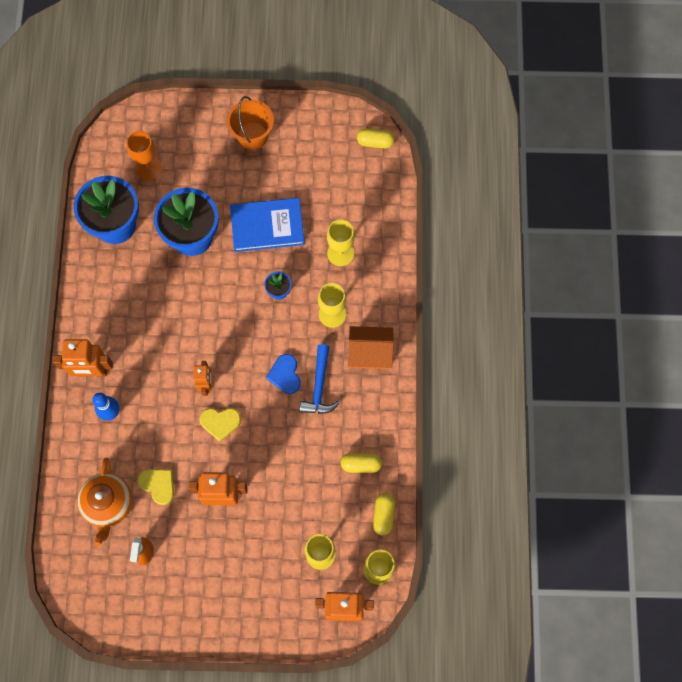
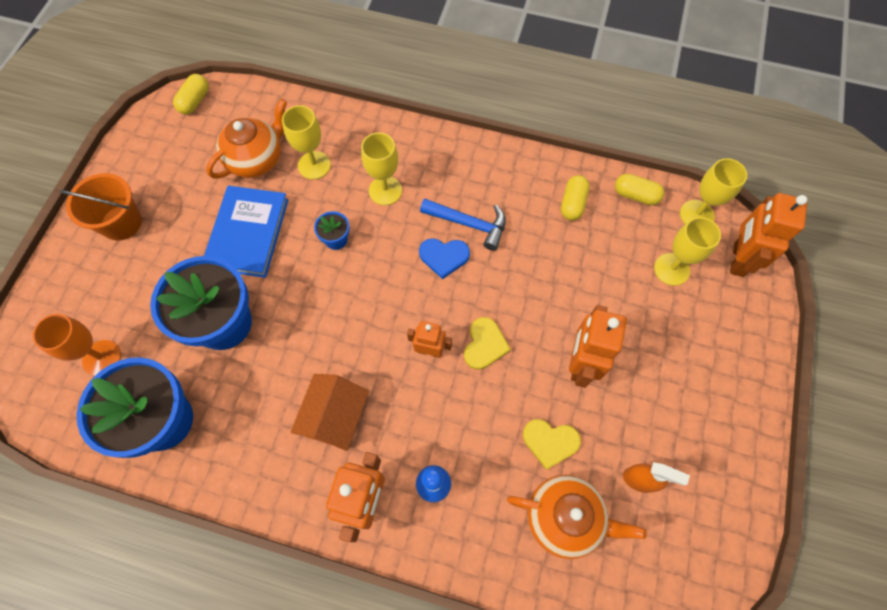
camera: 75 degrees left, 5 degrees down
(158, 485) = (550, 442): yellow heart -> yellow heart turned 135 degrees counterclockwise
(333, 209) = (257, 160): none -> orange teapot
(370, 352) = (443, 164): orange house -> orange house (335, 417)

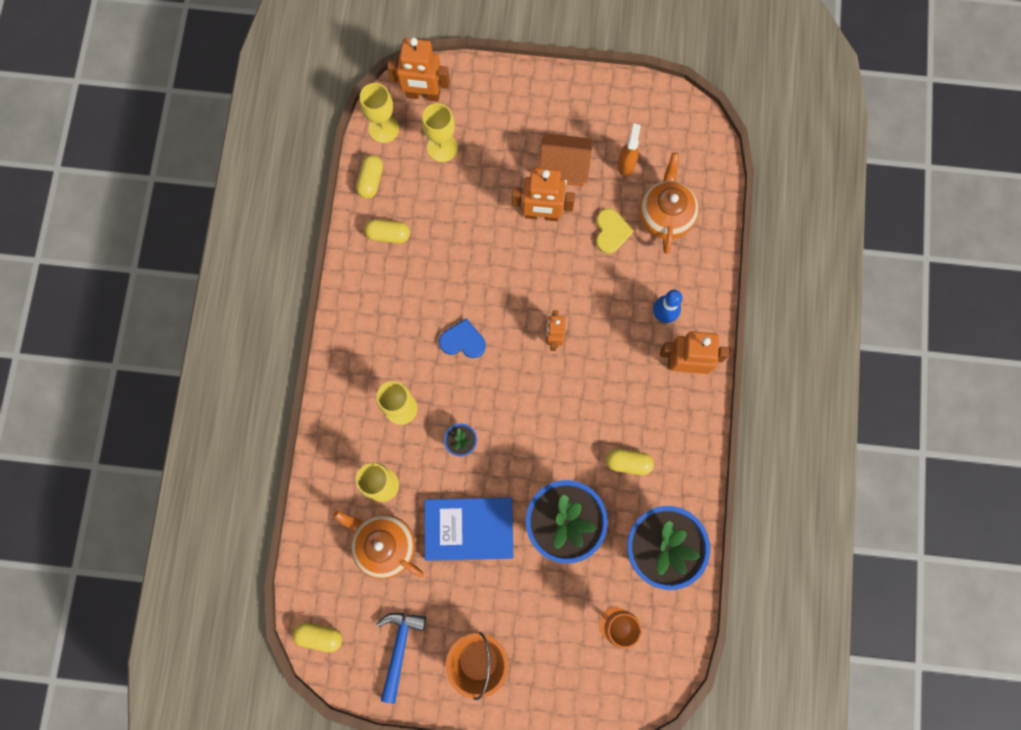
camera: 100 degrees left, 10 degrees up
(267, 406) = (628, 463): none -> yellow capsule
(335, 417) = (626, 403): orange house -> orange house (564, 167)
(444, 257) = (463, 341): blue heart -> blue heart turned 75 degrees counterclockwise
(469, 224) = (425, 324): blue hammer -> blue hammer (399, 648)
(484, 345) = (540, 293): yellow heart -> none

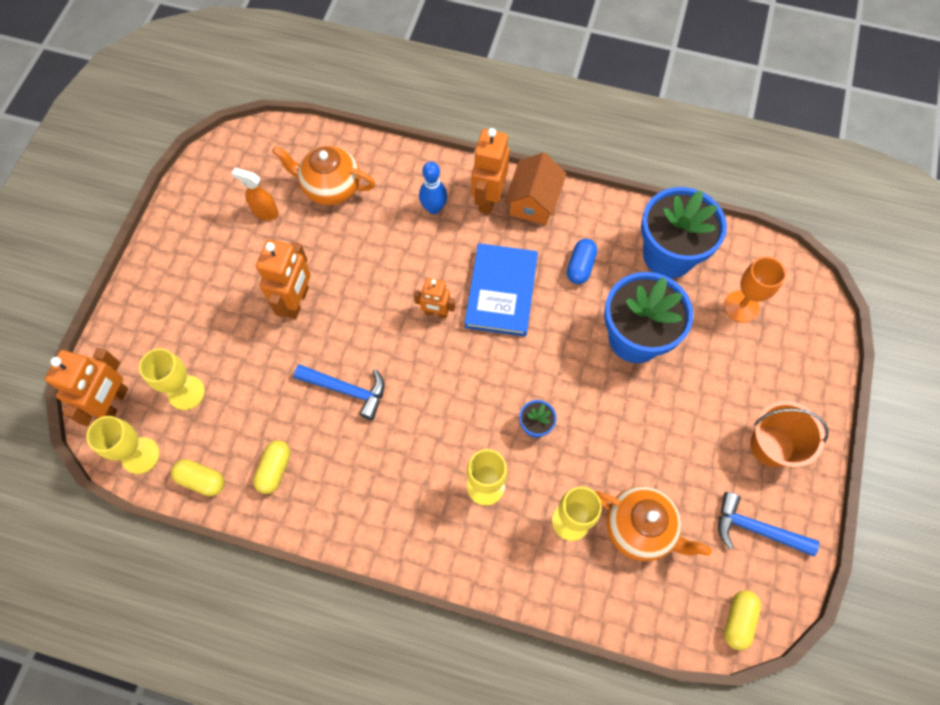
camera: 80 degrees left, 10 degrees down
(384, 545) = (640, 528): orange teapot -> orange teapot turned 105 degrees counterclockwise
(463, 341) = (420, 406): blue heart -> none
(466, 276) = (347, 390): none -> blue hammer
(469, 529) = (631, 433): blue book -> blue book (501, 292)
(564, 167) = (250, 271): orange house -> orange house (533, 201)
(611, 232) = (334, 239): yellow heart -> none
(628, 463) = (580, 266): yellow capsule -> blue capsule

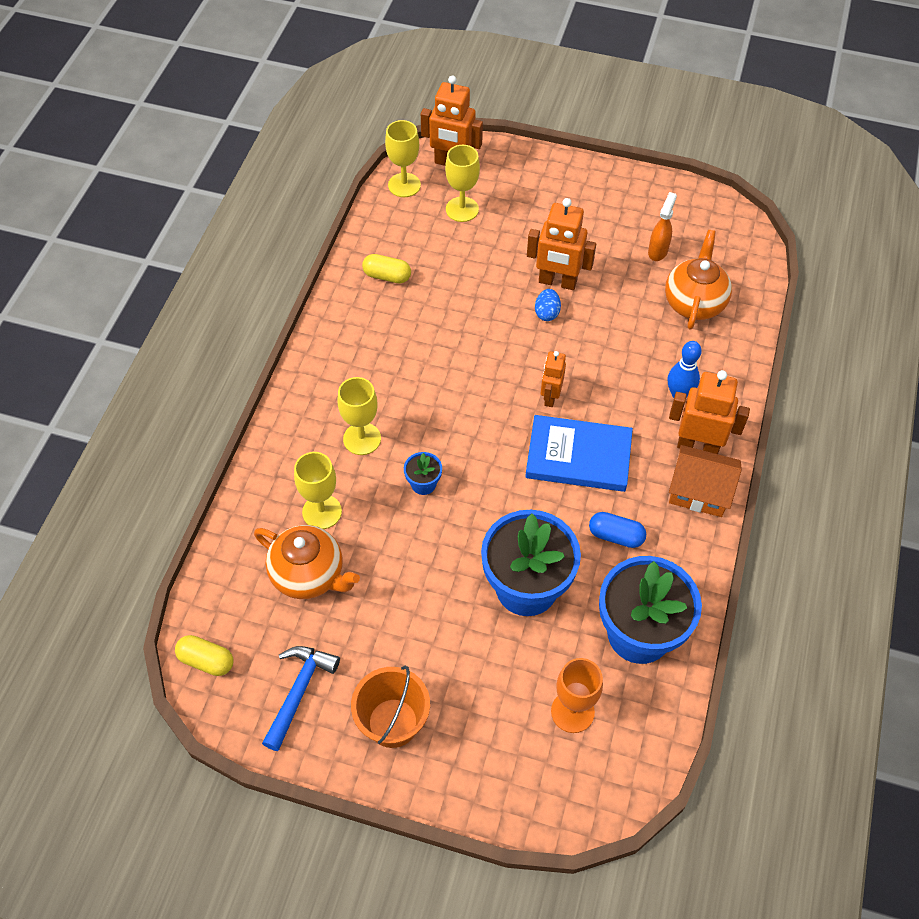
camera: 90 degrees right, 10 degrees down
(201, 480) = (380, 227): yellow capsule -> none
(335, 312) = (547, 313): none -> blue egg
(347, 390) = (463, 325): blue hammer -> none
(640, 528) = (309, 575): orange teapot -> orange teapot turned 90 degrees counterclockwise

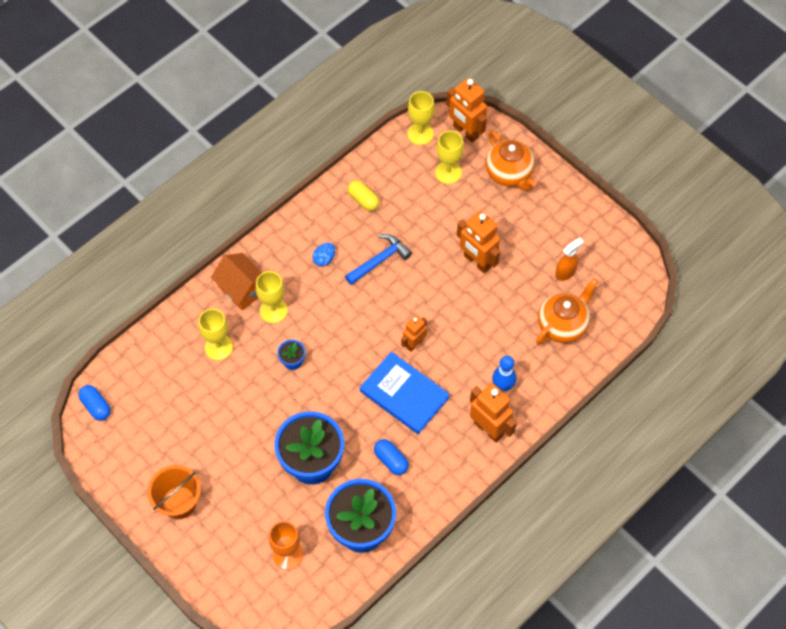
camera: 30 degrees right, 5 degrees up
(206, 660) = (96, 406): yellow capsule -> blue capsule
(299, 691) = (137, 454): blue hammer -> blue hammer (380, 260)
(309, 575) = (186, 384): orange teapot -> orange teapot (509, 173)
(547, 313) = (453, 281): blue egg -> blue egg (324, 259)
(699, 491) = (467, 460): orange house -> orange house (242, 288)

